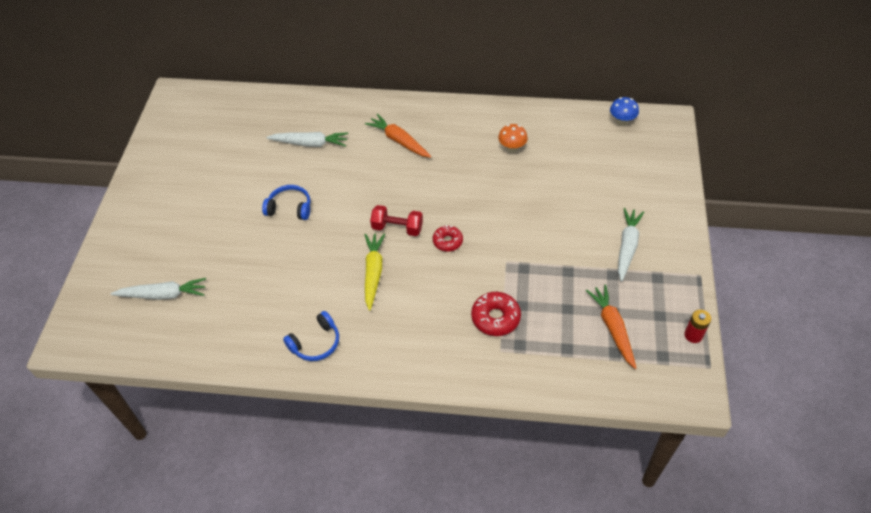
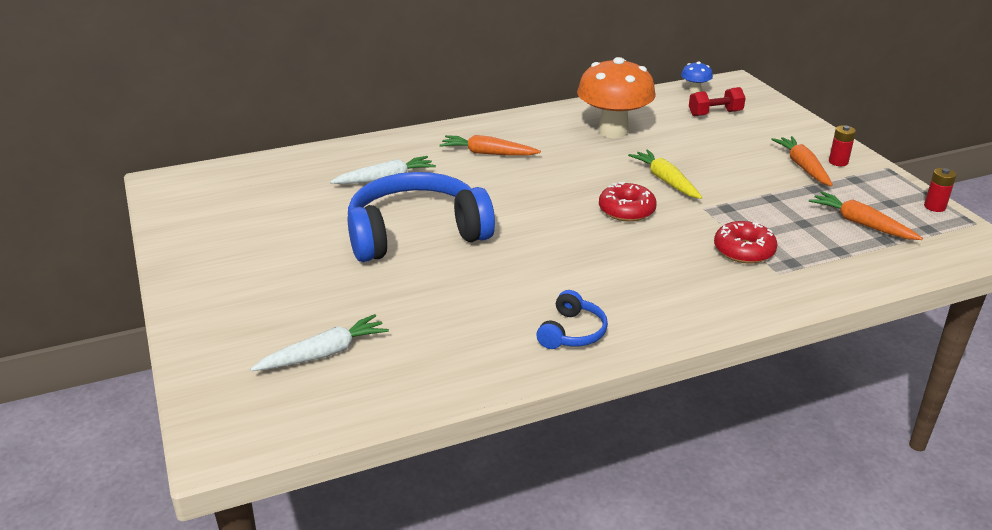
camera: 30 degrees left, 20 degrees down
(290, 208) = (416, 233): blue headphones -> blue headphones, size x2.25
(373, 273) = (574, 256): yellow carrot -> yellow carrot (665, 181)
(397, 228) = (560, 215): red dumbbell -> red dumbbell (715, 113)
(447, 241) = (626, 210): red donut -> red donut, size x1.51
(512, 148) = (613, 131): orange mushroom -> orange mushroom, size x2.25
(627, 247) = (802, 167): white carrot -> orange carrot
(663, 252) = (838, 162): none -> red battery

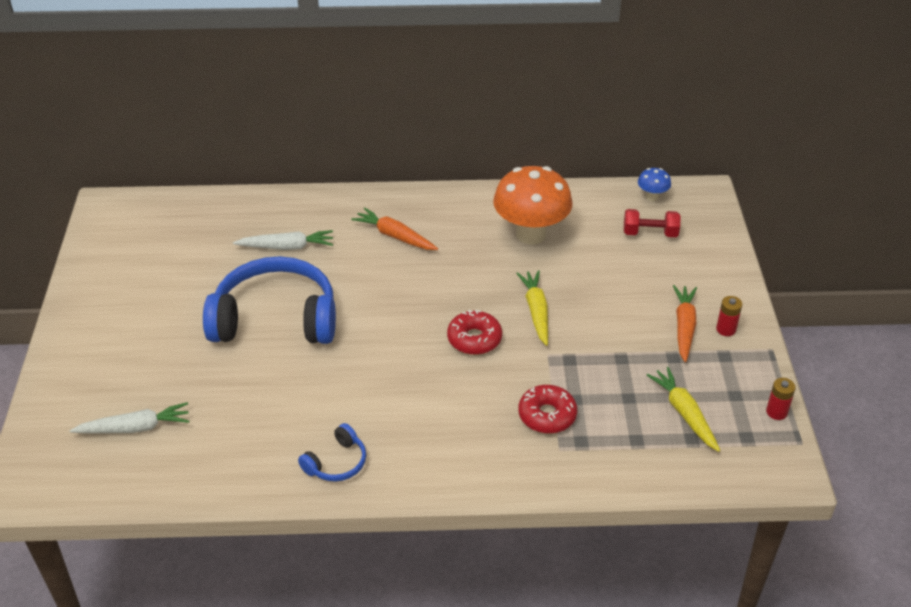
camera: 20 degrees right, 10 degrees up
(861, 224) = (684, 413): orange carrot -> yellow carrot

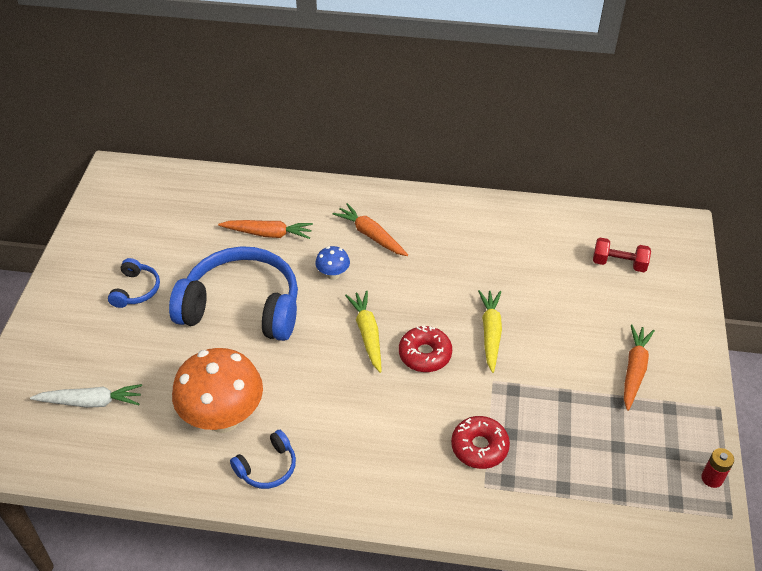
camera: 10 degrees right, 5 degrees up
(158, 316) = (136, 290): none -> blue headphones
(287, 247) = (268, 234): white carrot -> orange carrot
(530, 234) = (501, 250): orange mushroom -> orange mushroom (223, 418)
(652, 197) = (628, 224): blue mushroom -> blue mushroom (333, 275)
(684, 413) = (617, 465): yellow carrot -> yellow carrot (367, 334)
(726, 329) = (676, 378): red battery -> none

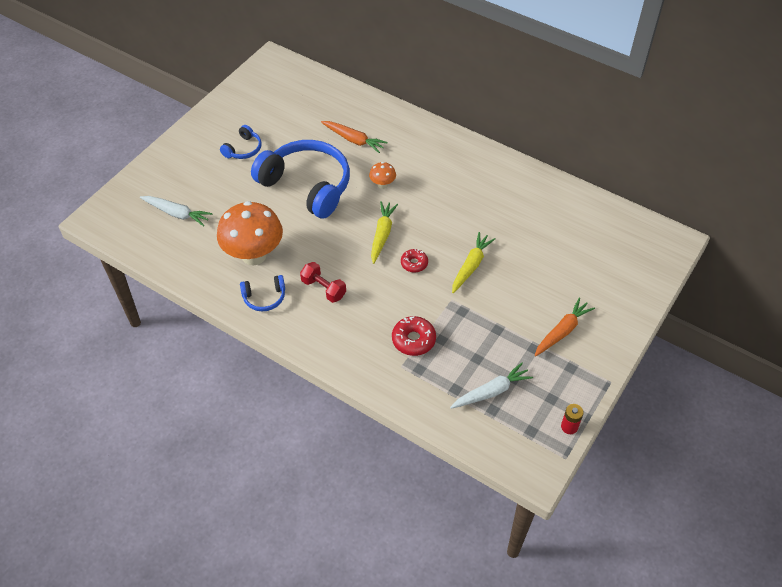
camera: 25 degrees right, 5 degrees up
(333, 275) = (382, 185): blue mushroom -> orange mushroom
(371, 235) = (426, 165): orange carrot -> none
(425, 354) = (414, 263): red donut -> red donut, size x0.66
(604, 473) = (491, 391): none -> white carrot
(619, 263) = (603, 251): red dumbbell -> red dumbbell (323, 289)

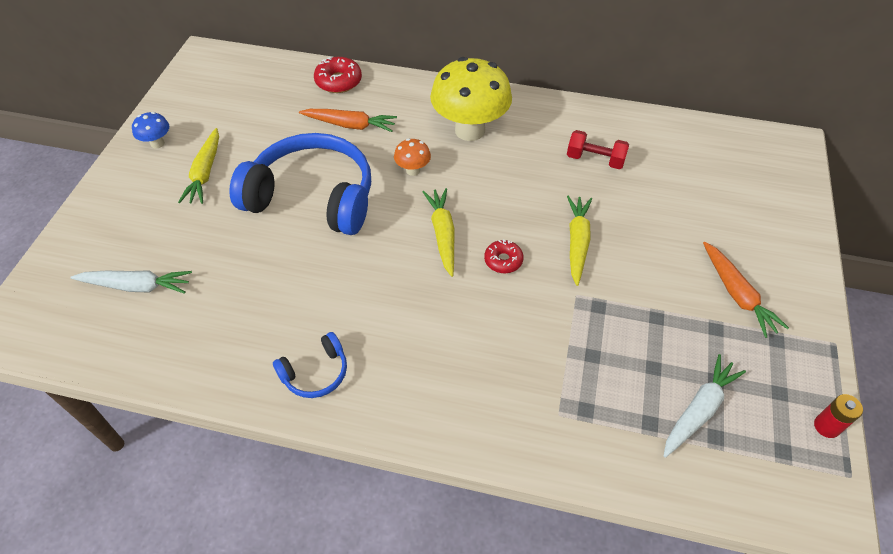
camera: 20 degrees left, 0 degrees up
(219, 120) = (157, 143): none -> blue mushroom
(243, 149) = (205, 173): blue headphones -> yellow carrot
(254, 255) = (275, 314): orange mushroom -> none
(323, 289) = (396, 333): red dumbbell -> red dumbbell (595, 160)
(413, 340) = (556, 368): red donut -> red donut (338, 81)
(436, 166) = (470, 130): none -> yellow mushroom
(562, 331) = (737, 294): orange carrot -> orange carrot turned 135 degrees clockwise

